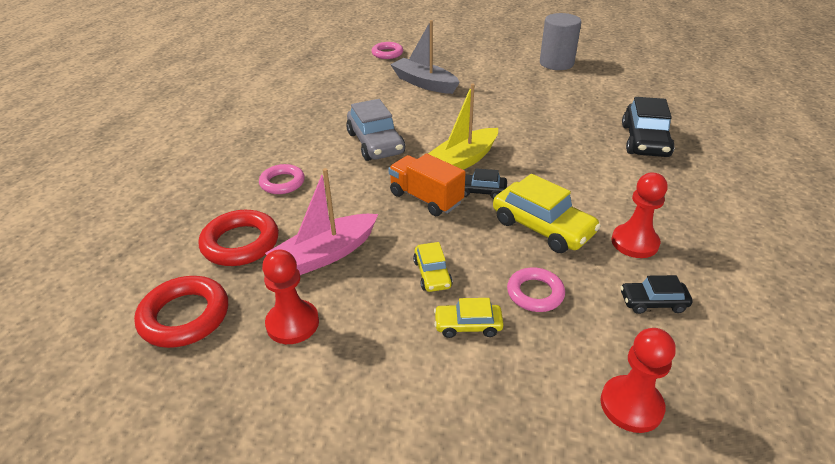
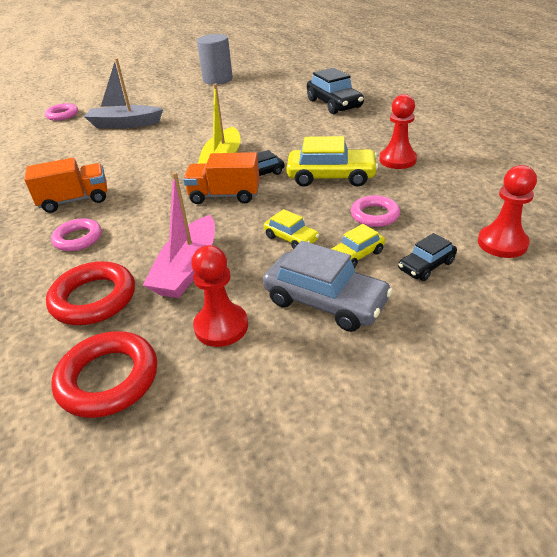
camera: 35 degrees left, 0 degrees up
(314, 145) = (75, 200): none -> orange truck
(375, 143) = (133, 177): grey car -> grey car (325, 301)
(653, 302) = (447, 186): black car -> black car (426, 266)

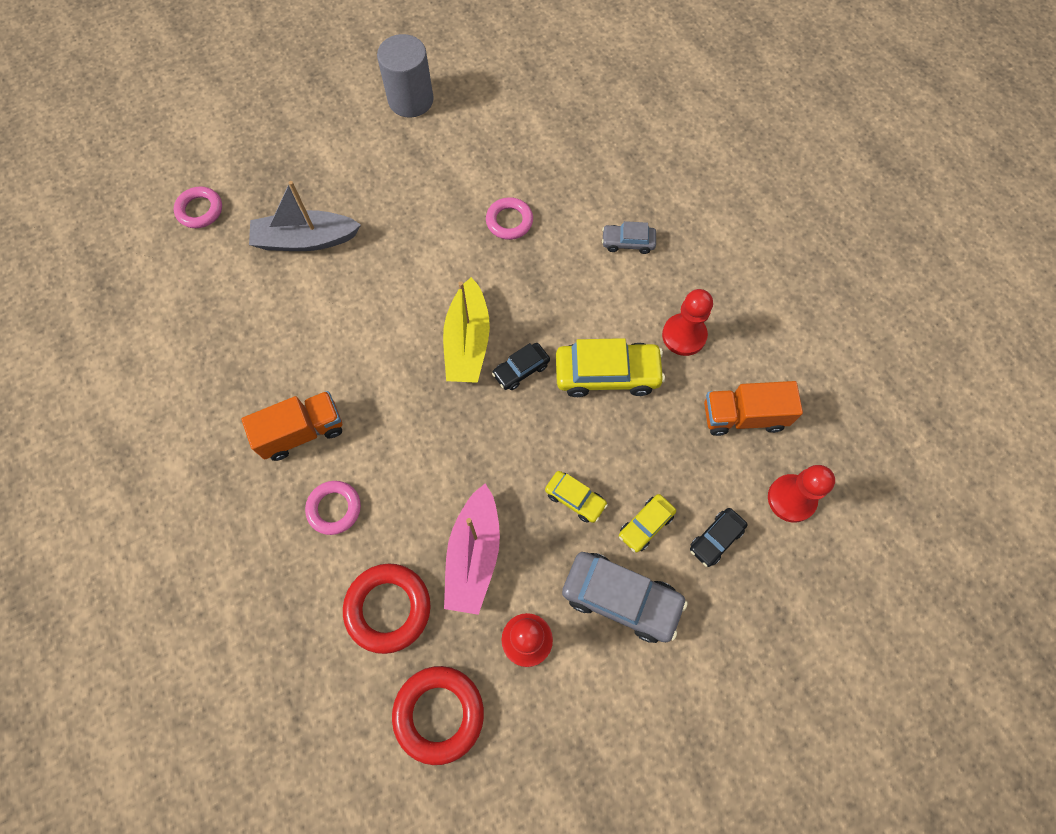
camera: 10 degrees left, 30 degrees up
(224, 195) = (485, 418): orange truck -> orange truck (743, 416)
(334, 104) = (594, 185): black car -> none
(355, 123) = (628, 242): none -> grey car
(374, 215) = (661, 452): pink ring -> pink ring (509, 221)

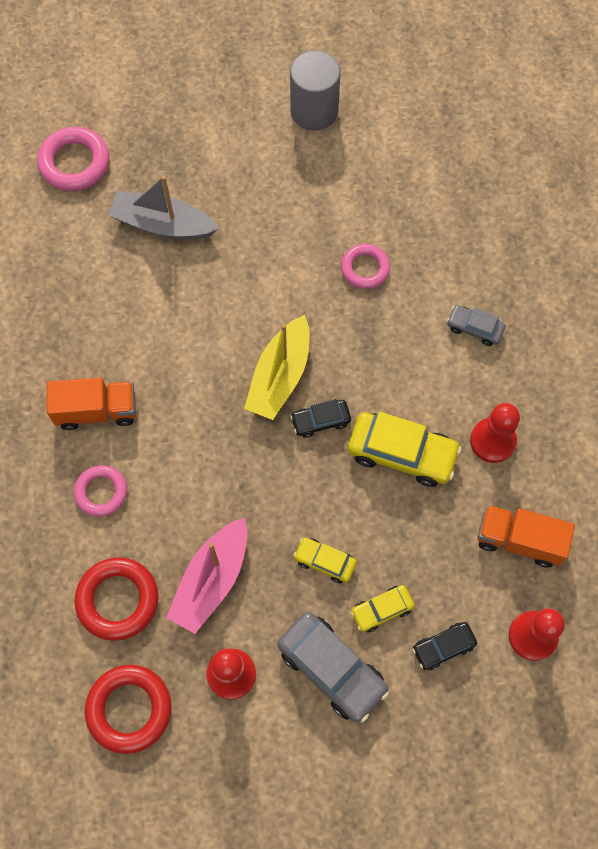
camera: 20 degrees right, 0 degrees up
(200, 210) = (74, 163): pink ring -> pink ring, size x1.51
(575, 499) = (325, 562): yellow car -> yellow car turned 150 degrees clockwise

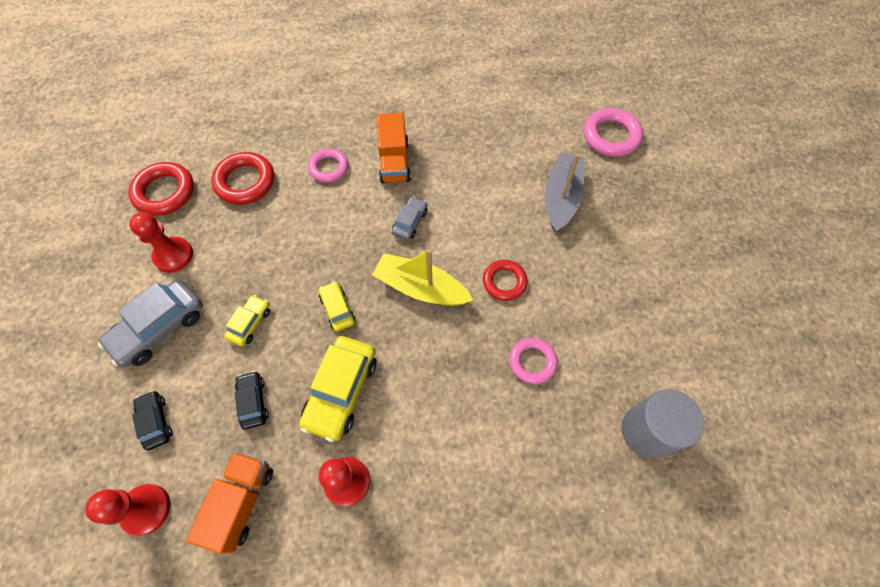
camera: 90 degrees right, 5 degrees down
(212, 580) = (249, 241): pink boat -> none
(273, 290) = (504, 282): none -> red ring
(314, 111) = (703, 317): grey cylinder -> grey cylinder (646, 431)
(320, 421) = (377, 321): black car -> black car (253, 402)
(382, 610) = (199, 369): yellow car -> yellow car (337, 309)
(474, 328) = (471, 469): grey car -> grey car (410, 222)

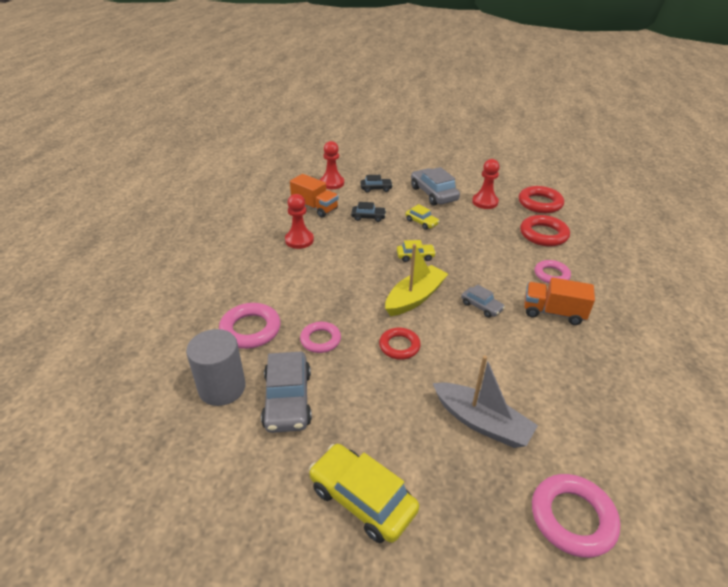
camera: 110 degrees right, 25 degrees down
(341, 391) = (355, 248): yellow car -> yellow car (362, 499)
(554, 449) = (250, 329): none -> pink ring
(624, 358) = (288, 399): none -> grey car

